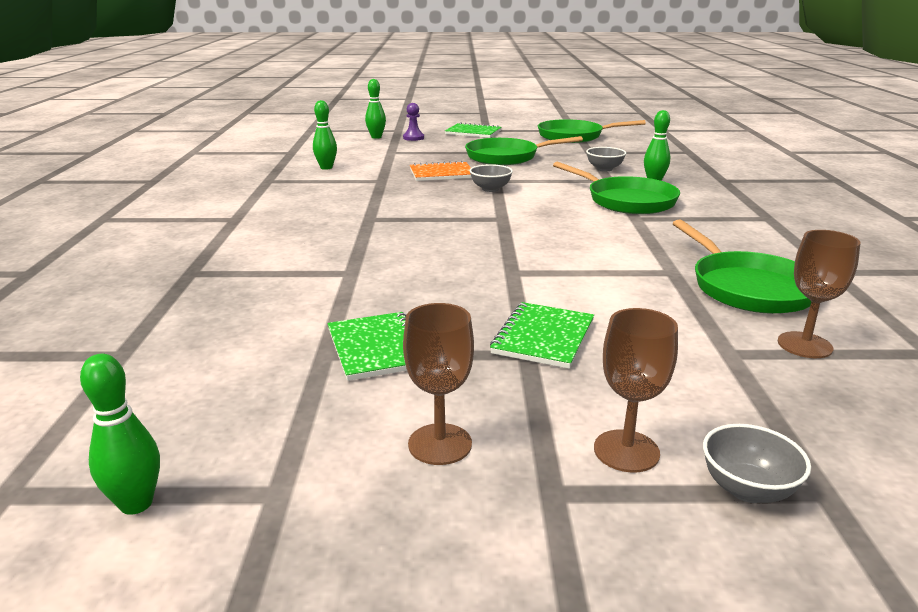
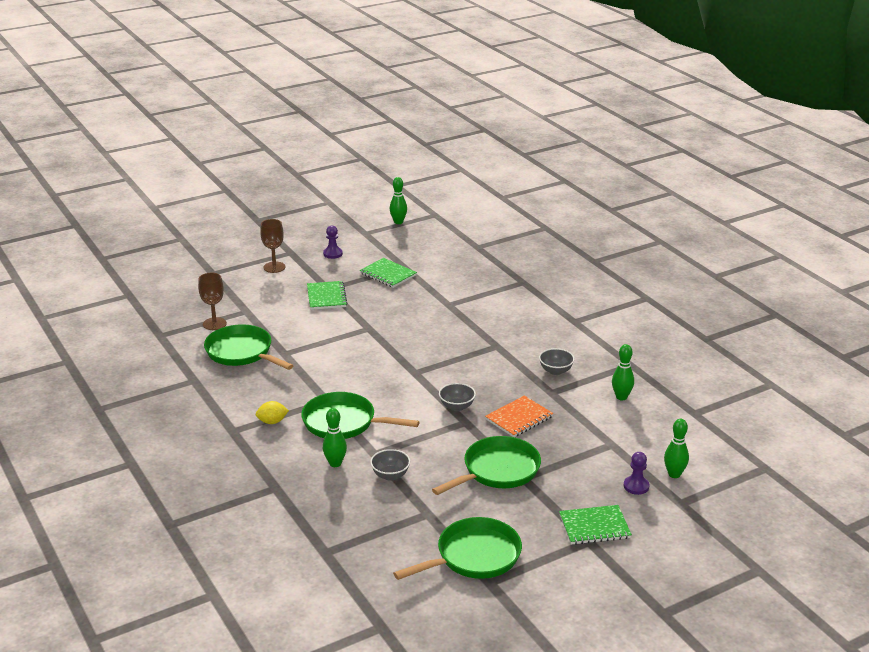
camera: 150 degrees right, 5 degrees up
(440, 444) = (333, 254): brown goblet -> purple pawn
(714, 215) = (272, 422): none -> yellow lemon
(747, 489) = (235, 267): grey bowl -> grey bowl (555, 371)

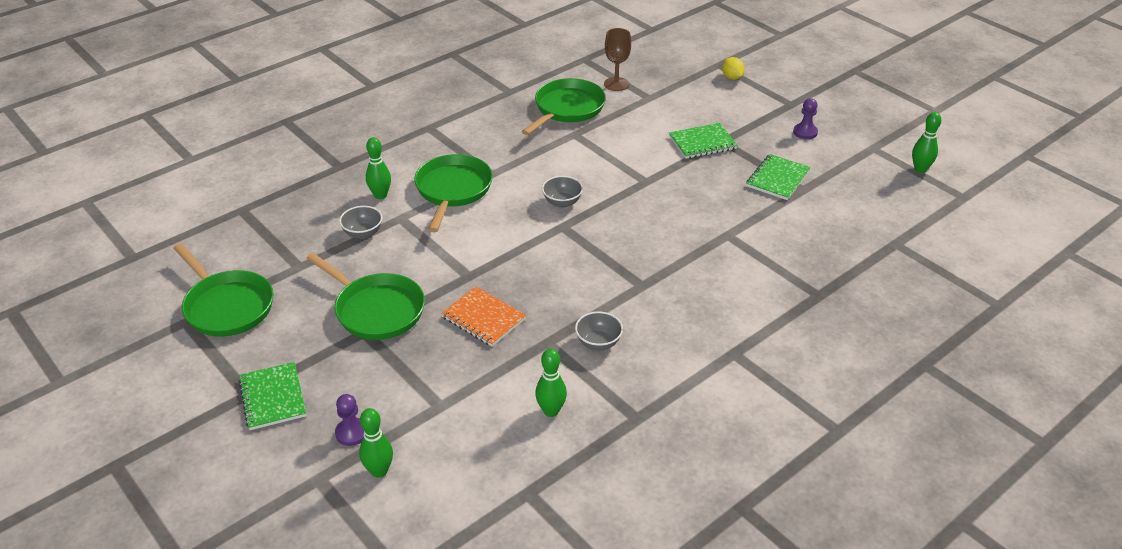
camera: 80 degrees right, 10 degrees up
(272, 422) = (447, 147): yellow lemon -> yellow lemon (732, 77)
(274, 267) = (751, 99): brown goblet -> none
(457, 407) = (498, 266): grey bowl -> grey bowl (562, 202)

